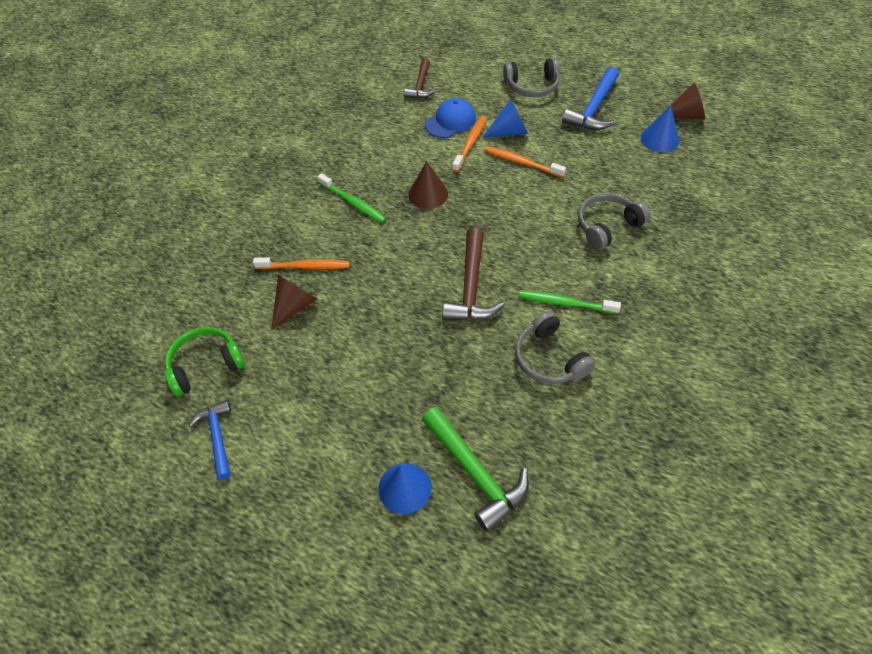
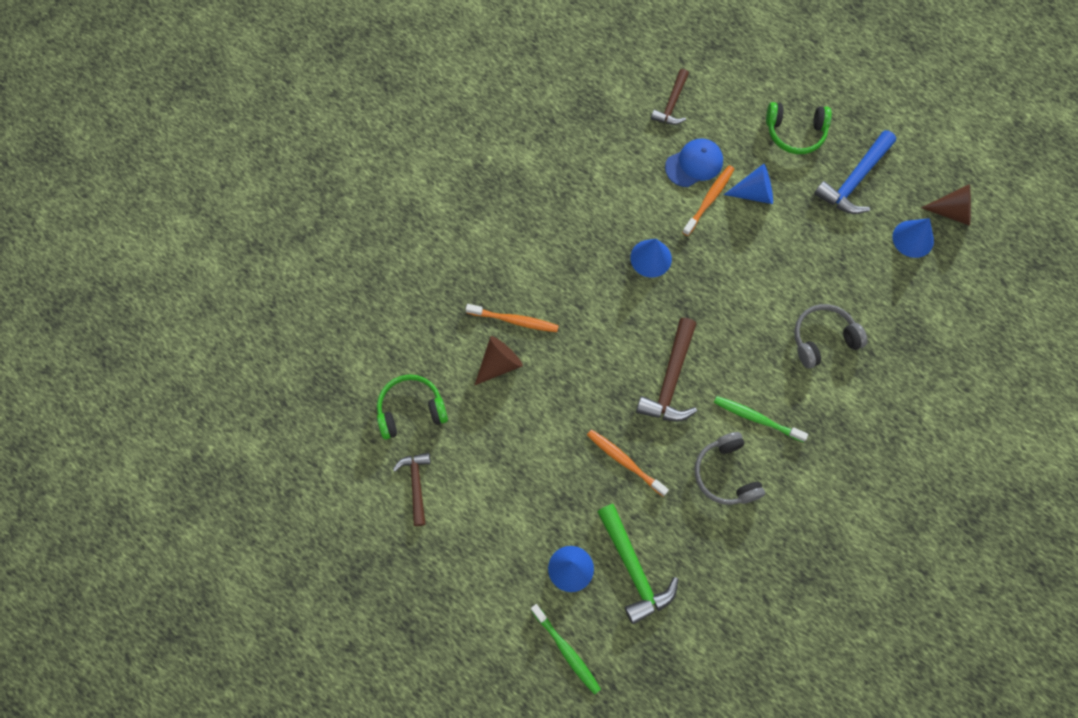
camera: 10 degrees right, 15 degrees up
(217, 437) = (416, 485): blue hammer -> brown hammer
(353, 202) = (572, 252): green toothbrush -> green toothbrush (566, 650)
(428, 194) = (651, 258): brown cone -> blue cone
(522, 162) = (757, 238): orange toothbrush -> orange toothbrush (625, 462)
(532, 86) = (795, 133): grey headphones -> green headphones

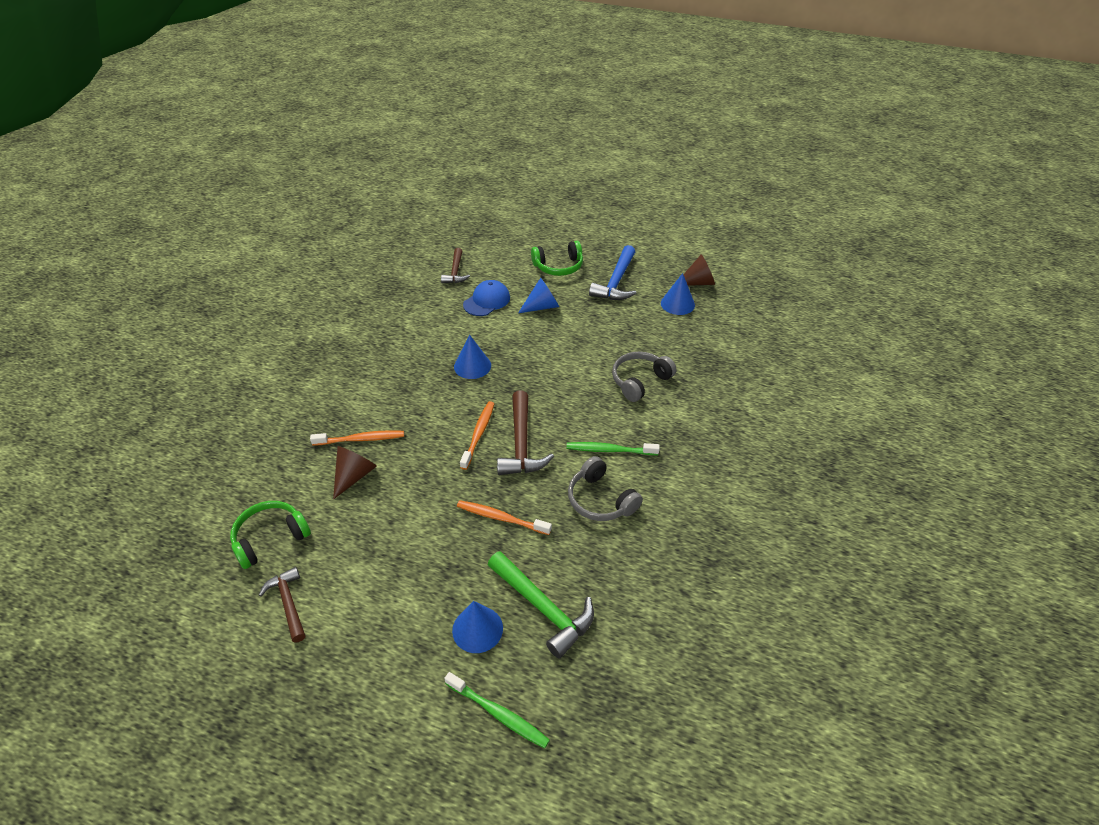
camera: 20 degrees left, 25 degrees down
(709, 200) = (507, 319): orange toothbrush -> orange toothbrush (478, 434)

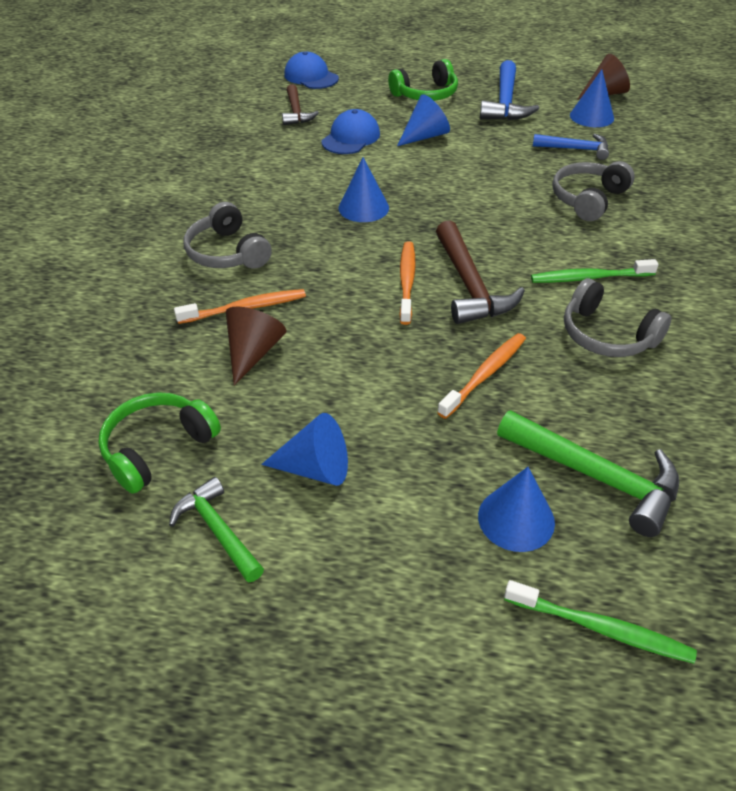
camera: 10 degrees left, 0 degrees up
(288, 603) = (218, 530): brown hammer -> green hammer
(363, 570) = (315, 468): none -> blue cone
(364, 391) = (227, 253): none -> grey headphones
(478, 239) = (311, 76): none -> blue cap
(501, 518) = (484, 375): orange toothbrush -> orange toothbrush turned 120 degrees clockwise
(651, 333) = (575, 149): none -> blue hammer

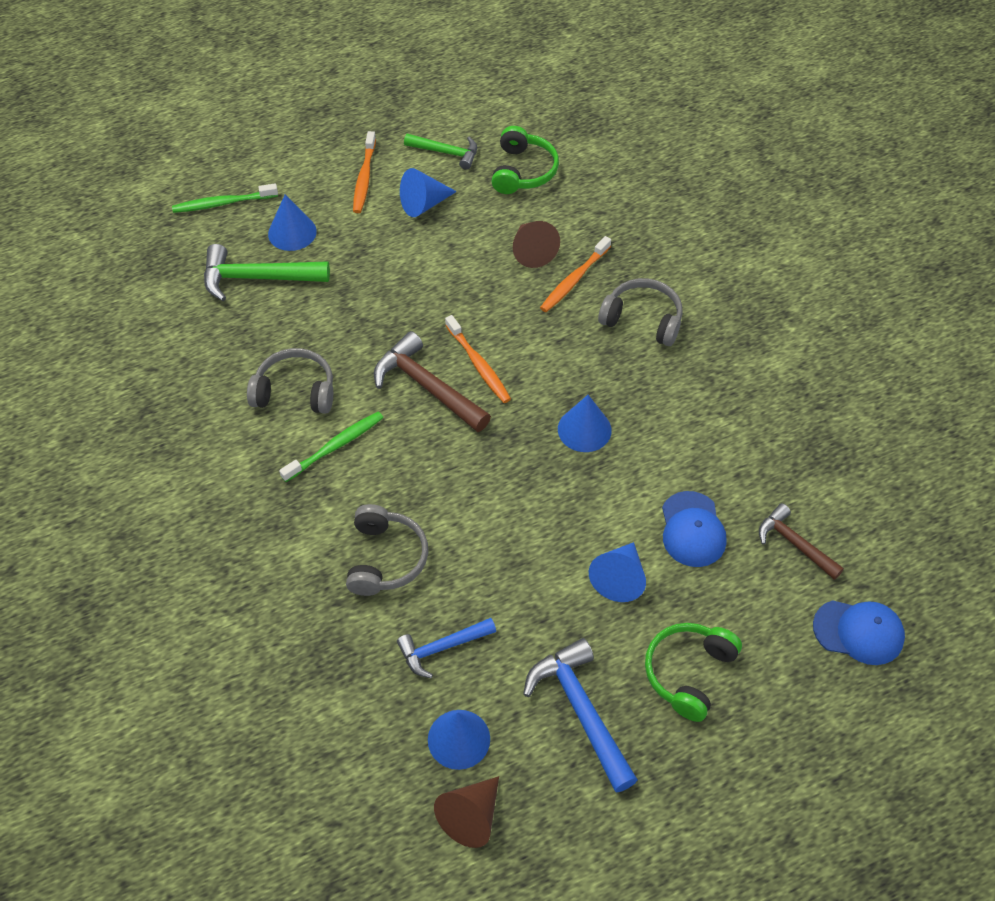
camera: 145 degrees right, 10 degrees up
(484, 375) = (365, 312): orange toothbrush -> orange toothbrush (364, 178)

